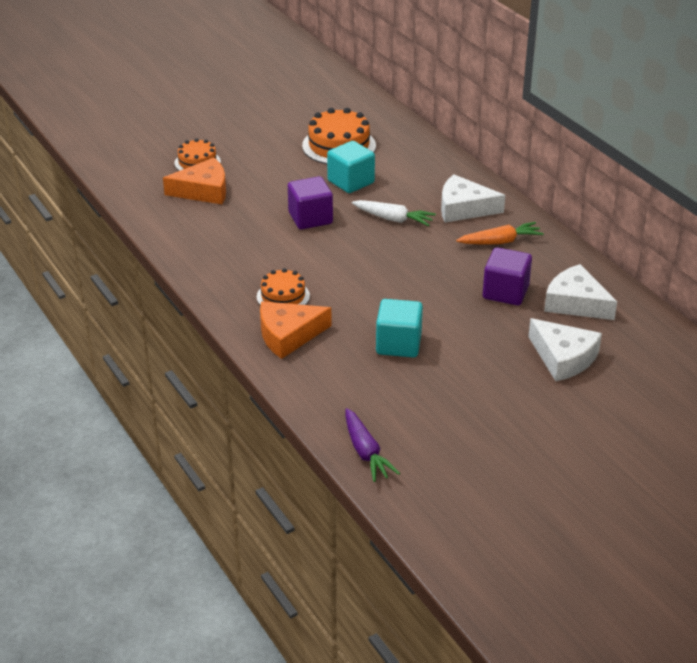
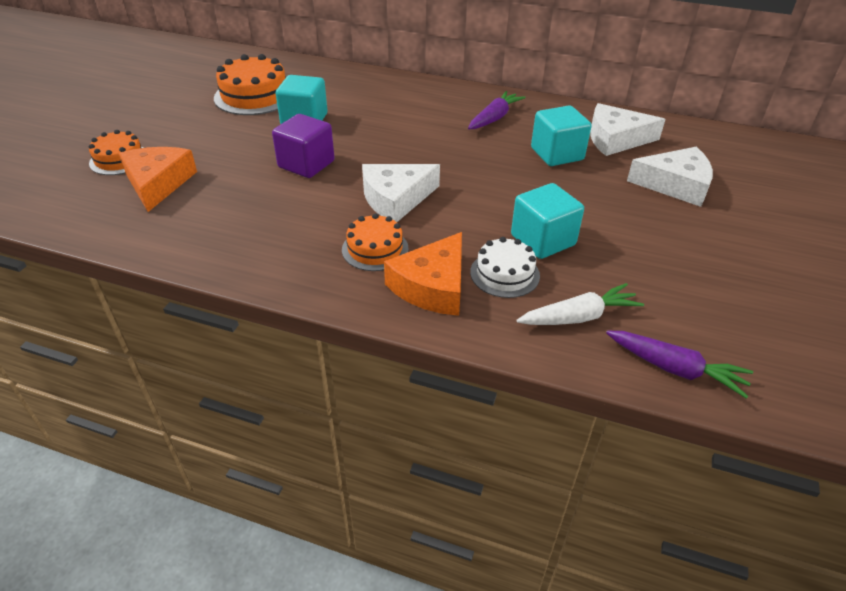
camera: 40 degrees left, 5 degrees up
(203, 191) = (158, 183): orange cheese -> orange cheese turned 45 degrees counterclockwise
(342, 351) = (504, 274): none -> white cake
(393, 219) = (384, 135): white carrot -> white carrot (579, 317)
(464, 208) = (430, 104): white cheese -> white cheese (396, 199)
(500, 242) = (494, 118): orange carrot -> purple carrot
(505, 292) = (557, 154): purple cube -> turquoise cube

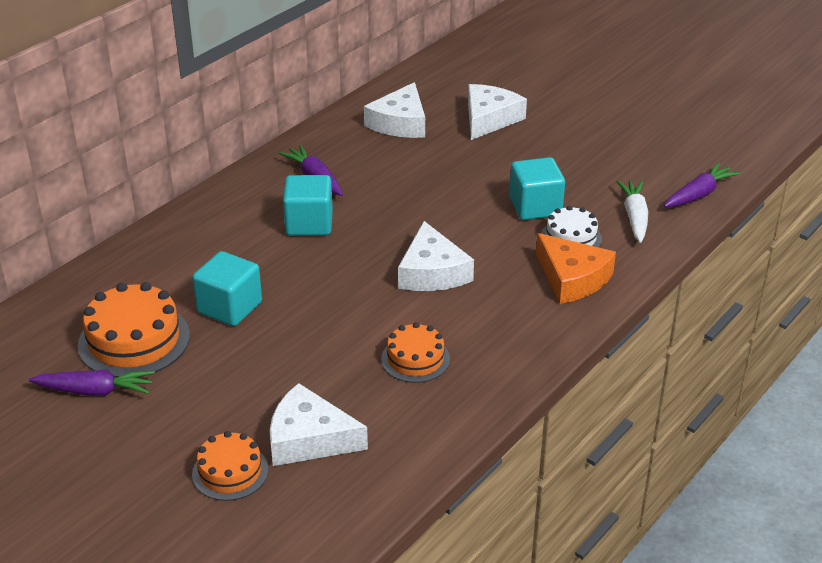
camera: 70 degrees left, 5 degrees down
(158, 183) = (309, 438): orange cheese -> white cheese
(198, 96) = (96, 391): none -> purple carrot
(306, 164) = (333, 320): purple cube -> none
(375, 249) = (507, 300): orange cake -> orange cake (415, 359)
(557, 154) = (407, 161): turquoise cube -> turquoise cube (309, 223)

